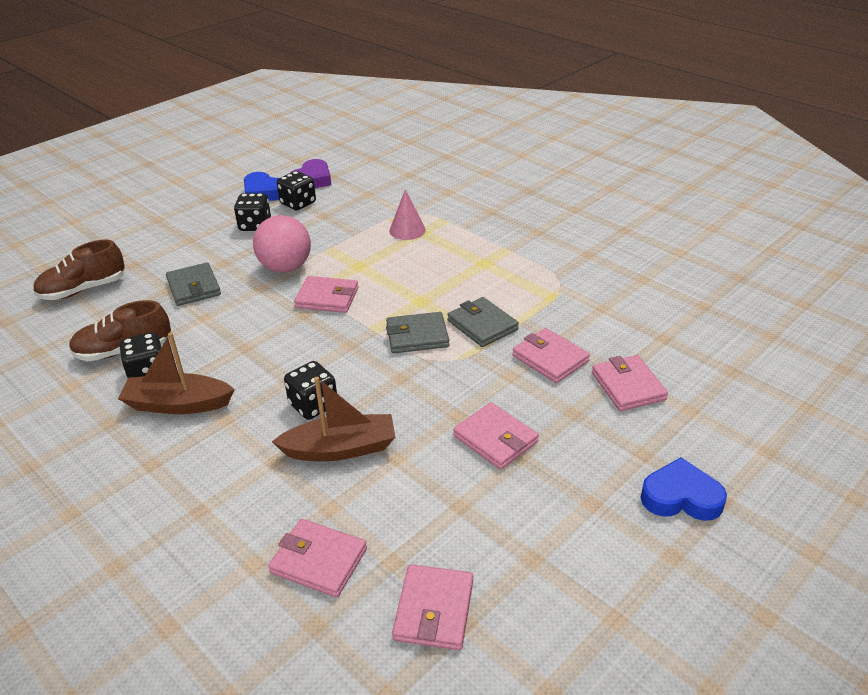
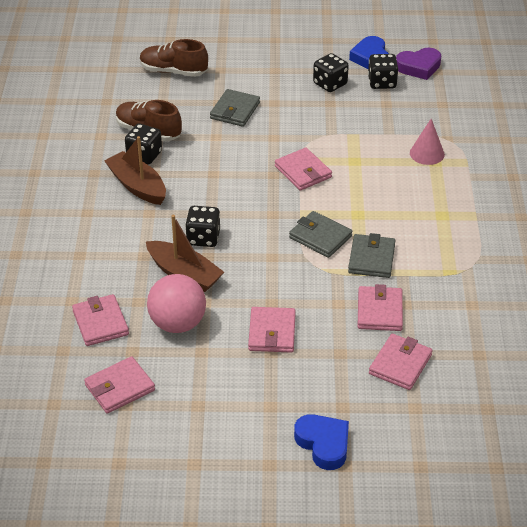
camera: 45 degrees right, 5 degrees up
(285, 267) = (307, 131): pink ball -> pink ball (177, 323)

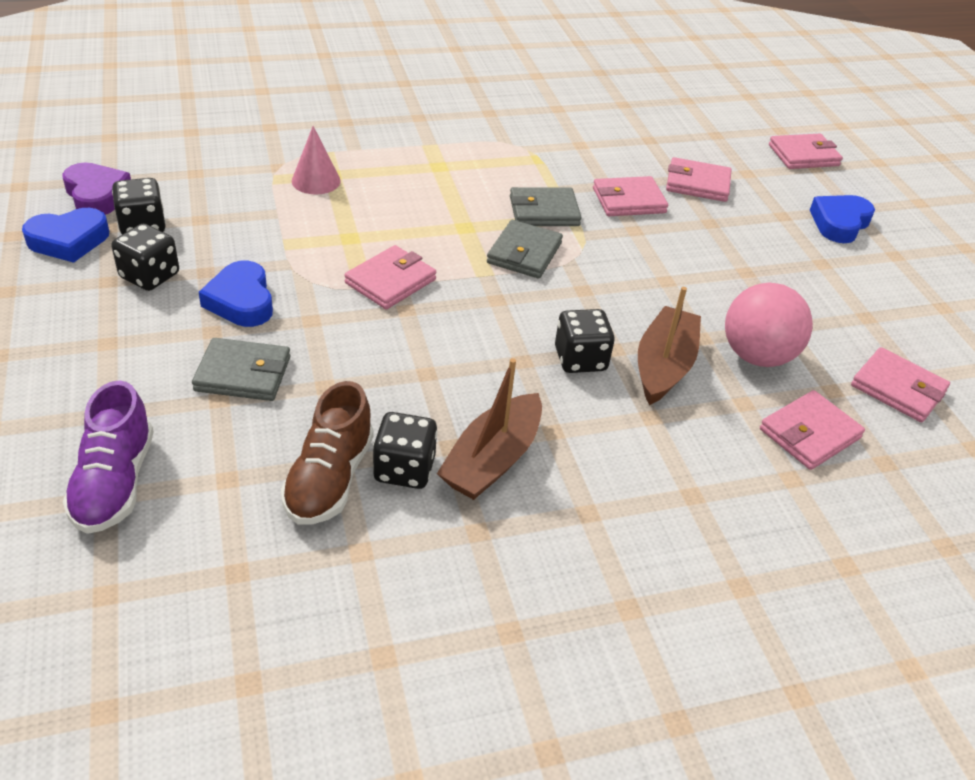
camera: 110 degrees left, 0 degrees up
(173, 71) = (115, 483): brown shoe -> purple shoe
(272, 332) = (715, 274): pink wallet -> pink wallet (803, 155)
(298, 114) = (241, 301): none -> blue heart

